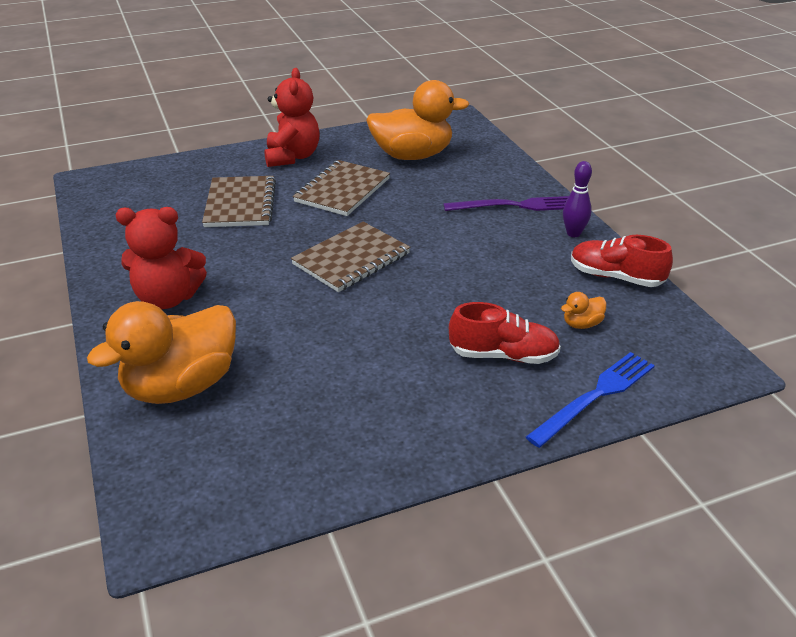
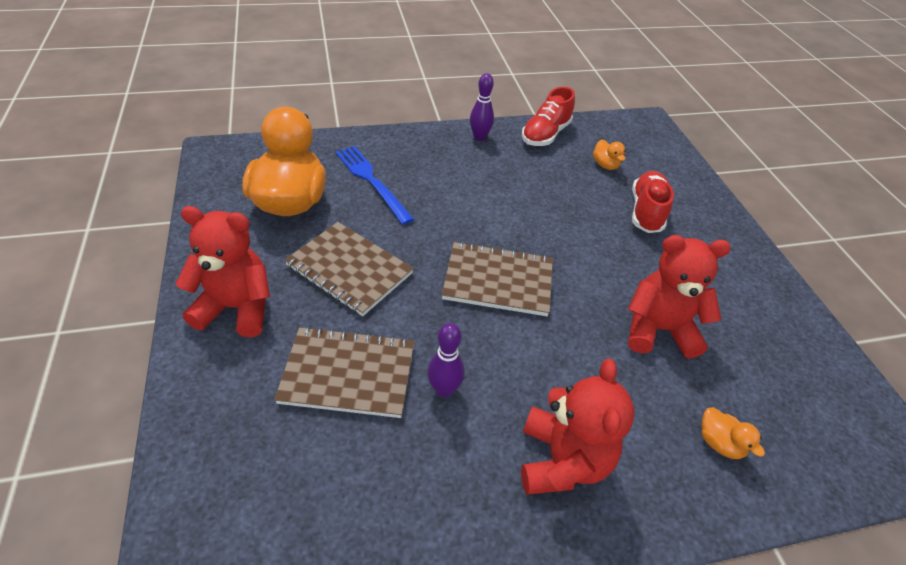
camera: 85 degrees left, 10 degrees up
(181, 386) = (719, 443): orange duck -> orange duck, size x0.40
(229, 242) = (444, 390): none -> purple bowling pin
(312, 355) = (658, 329): none -> red teddy bear
(351, 259) = (498, 281): brown notebook -> brown notebook turned 45 degrees counterclockwise
(514, 206) = (424, 157): purple fork -> none
(595, 396) = (686, 180): blue fork -> blue fork (372, 181)

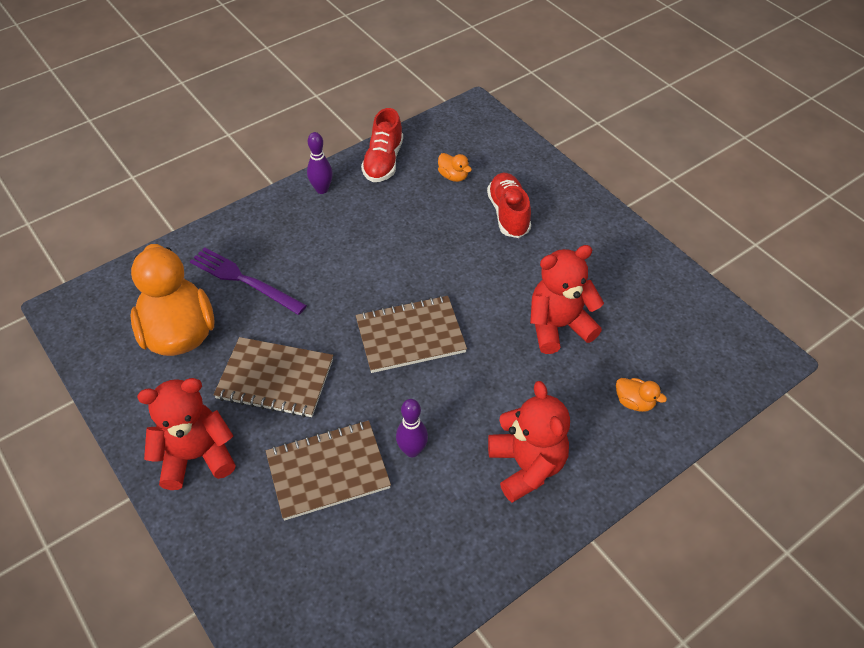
camera: 20 degrees left, 5 degrees up
(372, 181) = (244, 280): blue fork -> purple fork

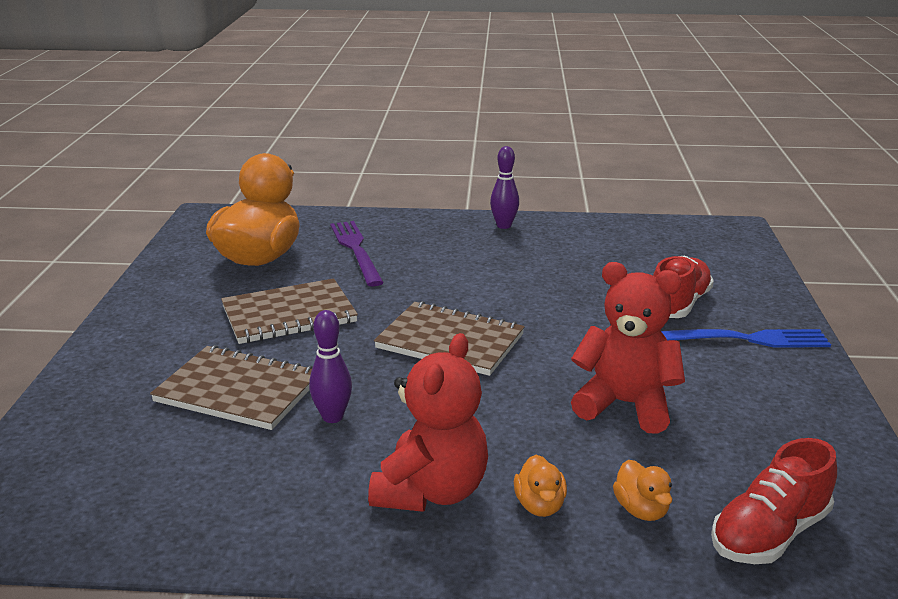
camera: 40 degrees right, 25 degrees down
(196, 456) = (157, 329): red teddy bear -> none
(275, 379) = (289, 314): brown notebook -> brown notebook turned 75 degrees counterclockwise
(383, 161) = (588, 229): red shoe -> red shoe (769, 534)
(453, 176) = (650, 261): orange duck -> orange duck (539, 505)
(569, 227) = (742, 339): none -> blue fork

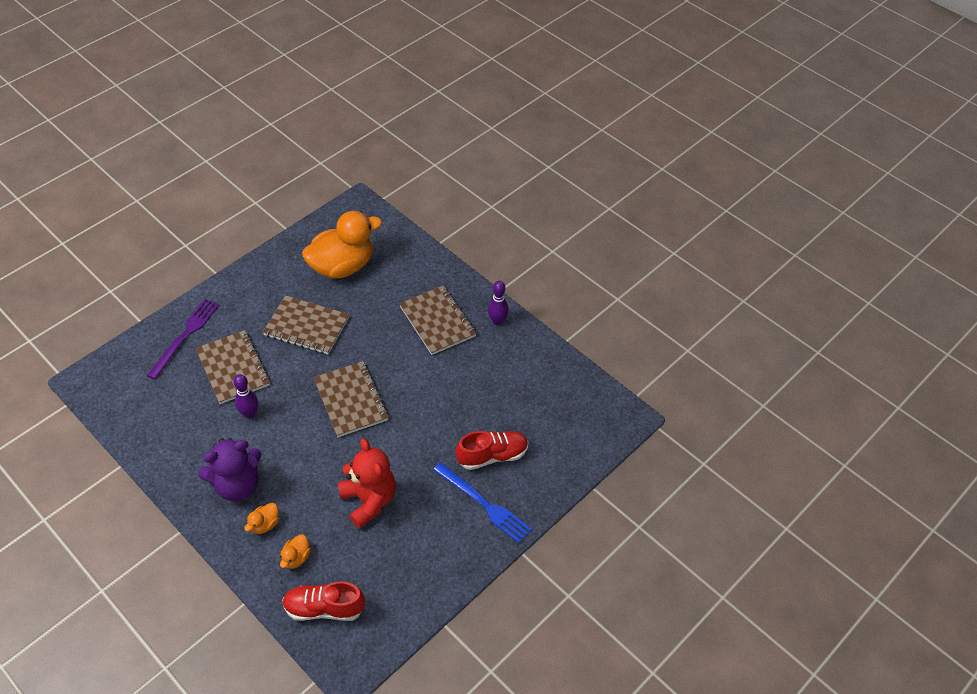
camera: 40 degrees right, 25 degrees up
(356, 250) = (394, 291): purple fork -> purple fork (185, 336)
(431, 491) = (237, 485): red teddy bear -> purple teddy bear
(442, 249) = (437, 321): none -> brown notebook

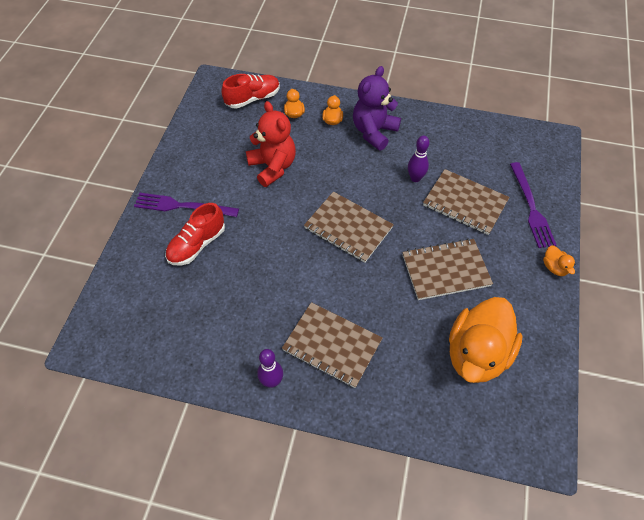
camera: 150 degrees right, 5 degrees up
(225, 286) = (554, 267): none -> orange duck
(369, 500) = (273, 167): red teddy bear -> red teddy bear turned 150 degrees counterclockwise
(484, 504) = (182, 206): blue fork -> purple fork

